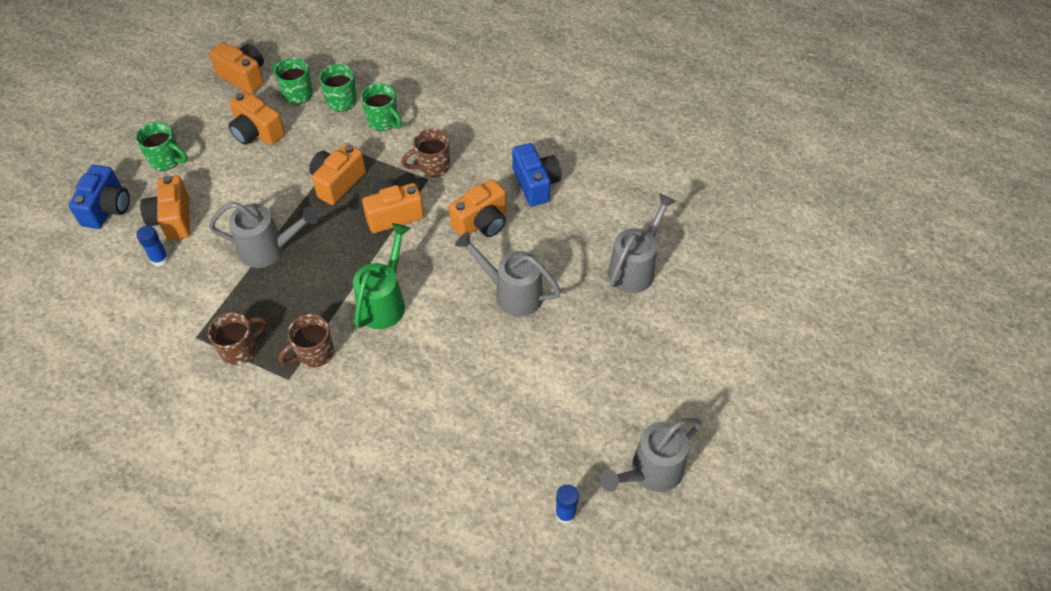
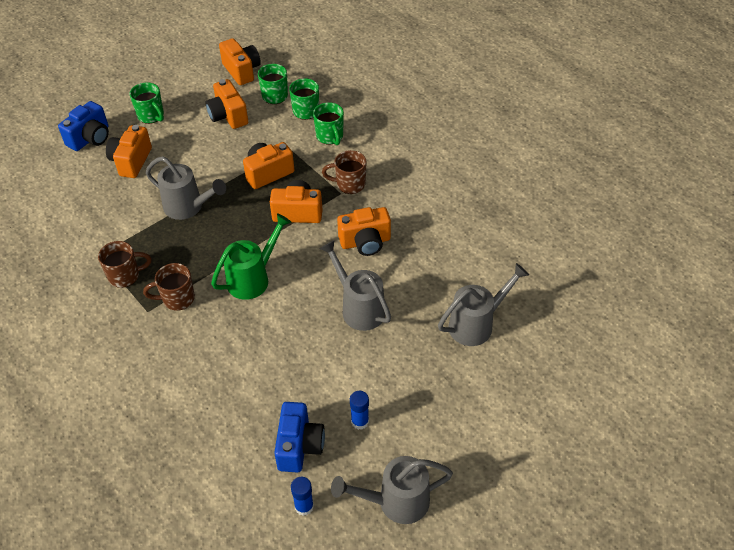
camera: 25 degrees right, 5 degrees down
(160, 259) = (106, 187): blue glue stick -> blue glue stick (360, 421)
(536, 184) = (428, 226): blue camera -> blue camera (299, 446)

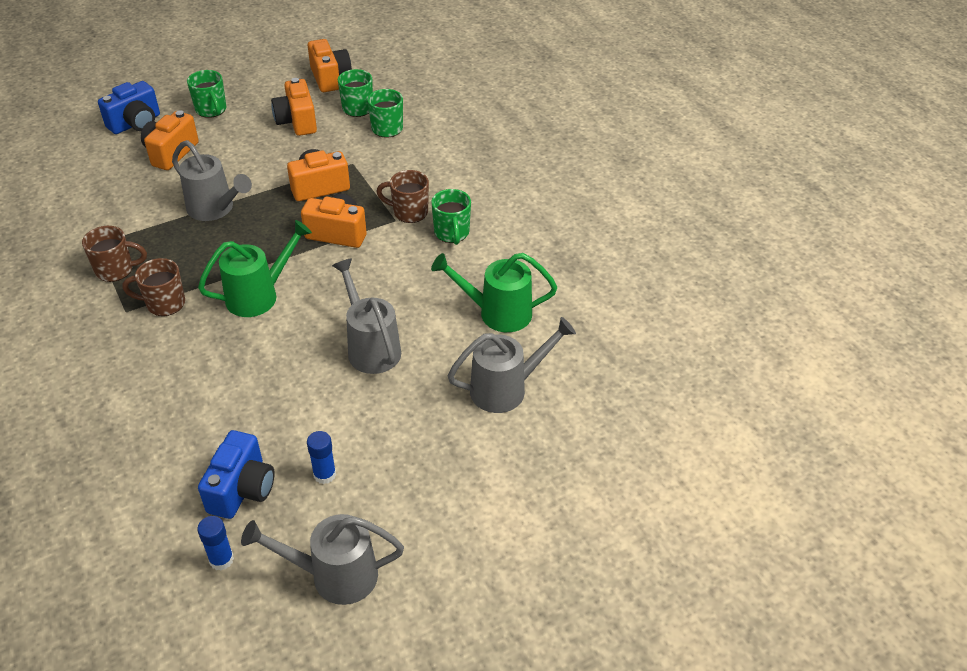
camera: 10 degrees right, 5 degrees down
(330, 137) = (405, 159): green mug -> green mug (452, 233)
(365, 242) = (405, 277): orange camera -> none
(448, 261) = (497, 313): none -> green watering can

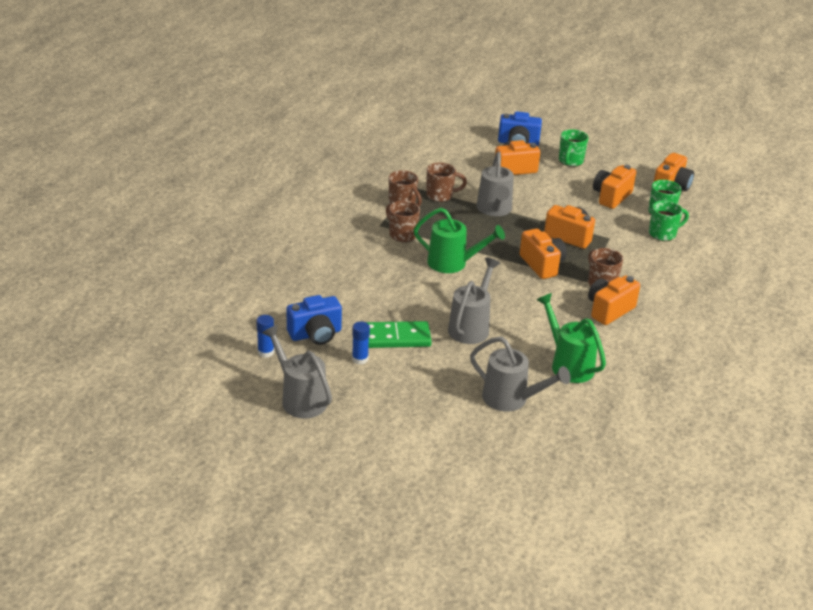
camera: 50 degrees right, 10 degrees down
(140, 232) = (440, 195): none -> brown mug
(323, 420) = (396, 338): none -> green domino
(452, 233) = (609, 310): green mug -> orange camera

